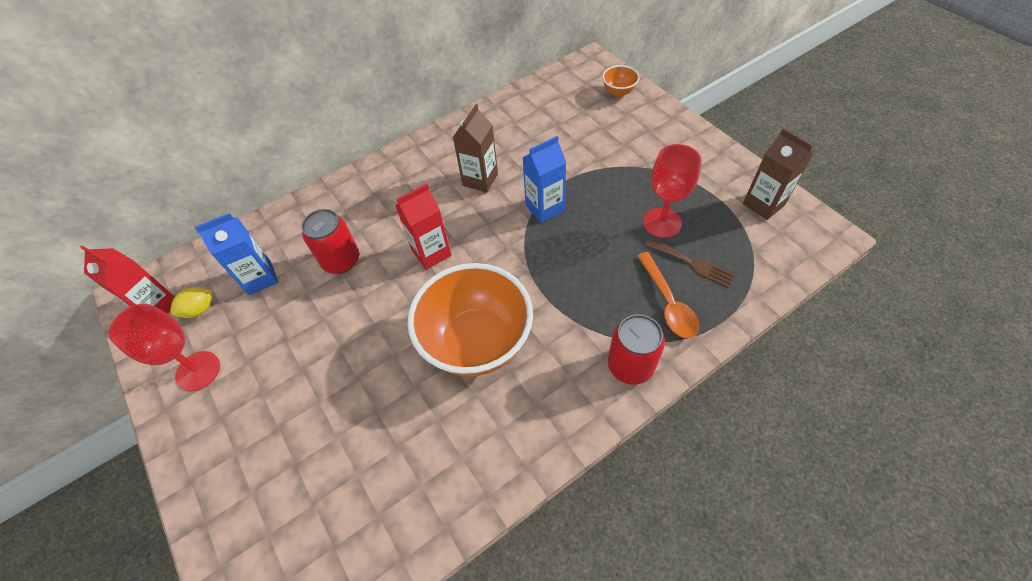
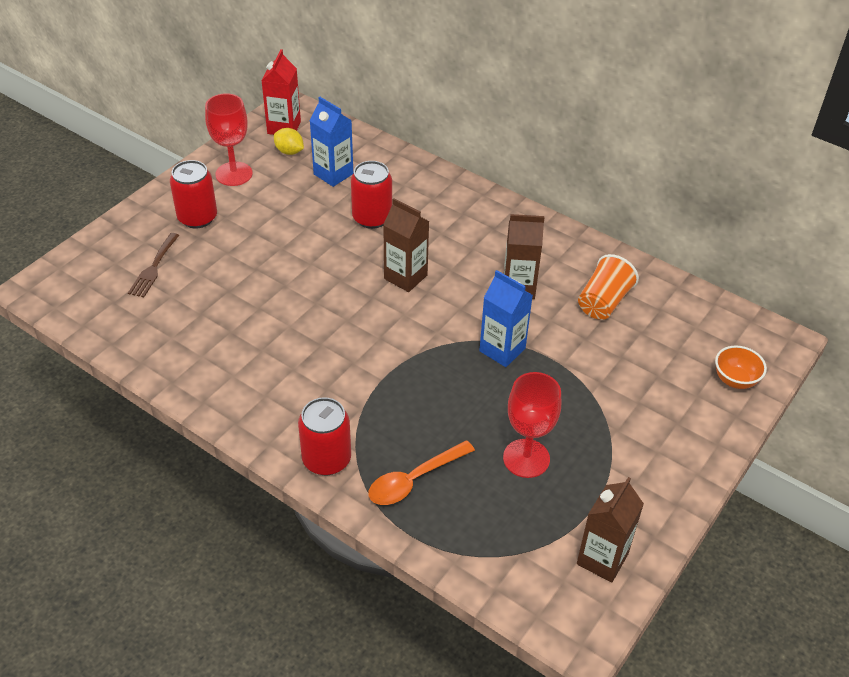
camera: 65 degrees right, 10 degrees down
(245, 423) = (197, 218): none -> red can
(431, 253) = (405, 277): red carton -> brown carton
(477, 342) = (315, 337): orange bowl -> none
(518, 135) = (603, 302): none -> orange cup
(692, 264) = (476, 495): brown fork -> brown fork (153, 268)

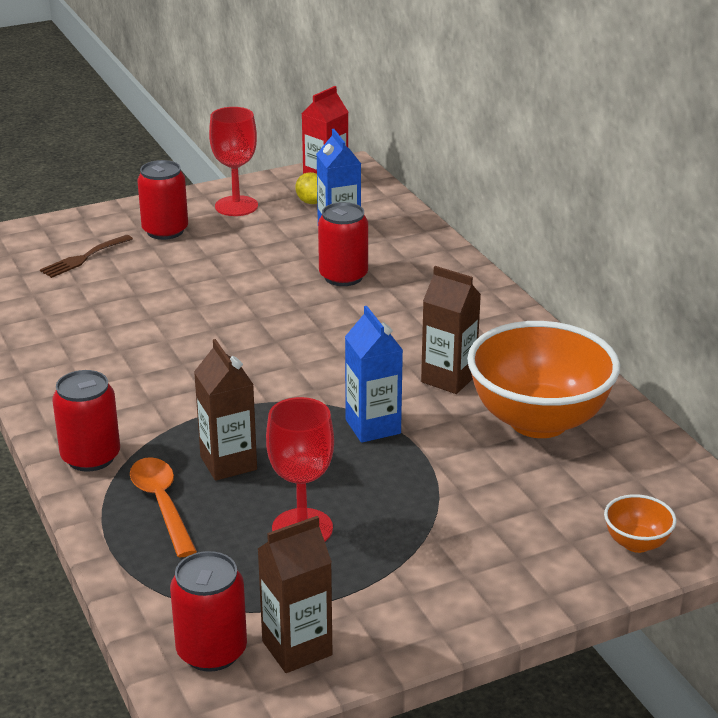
camera: 30 degrees right, 15 degrees down
(405, 277) = (329, 334): brown carton -> brown carton (228, 463)
(414, 480) = (162, 504): orange spoon -> orange spoon turned 75 degrees clockwise
(551, 588) = (211, 651): none -> red can
(603, 302) = (538, 421): orange cup -> orange bowl

